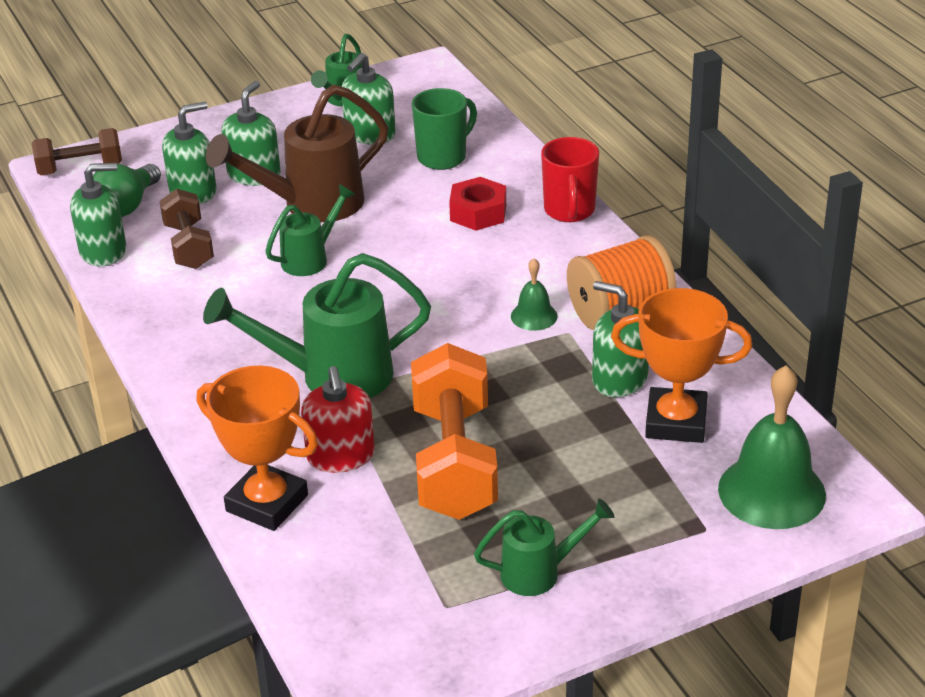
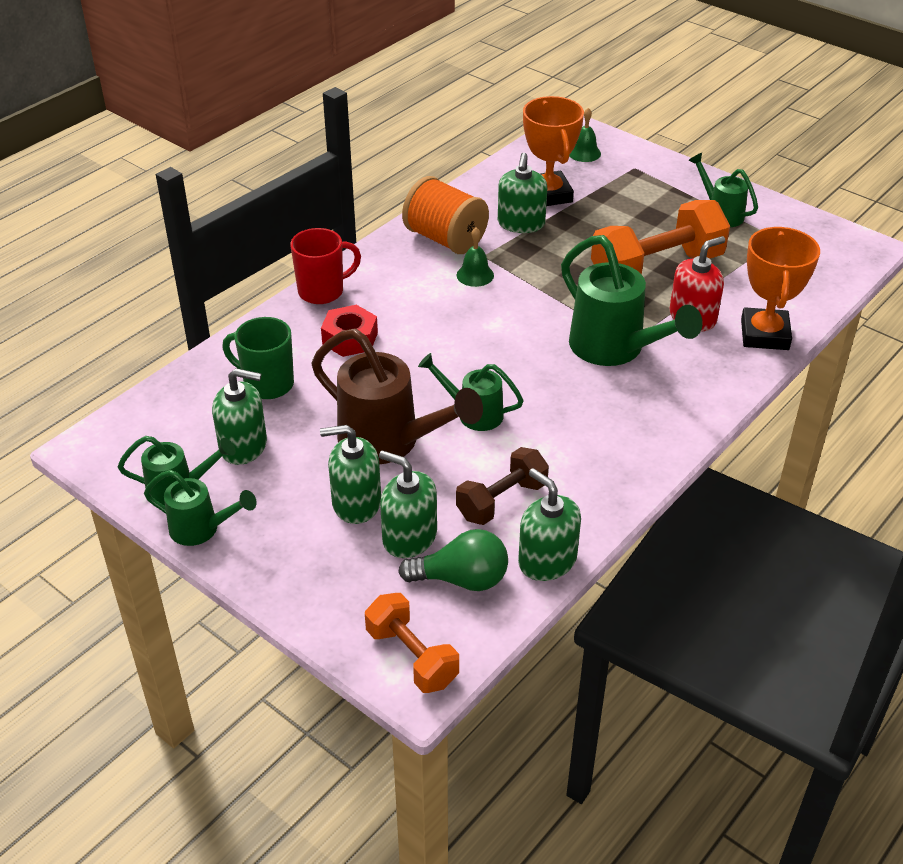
camera: 115 degrees left, 5 degrees up
(80, 168) = (412, 657): brown dumbbell -> orange dumbbell
(289, 104) = (202, 529): none -> green watering can
(771, 491) = (584, 153): green bell -> green bell, size x0.50

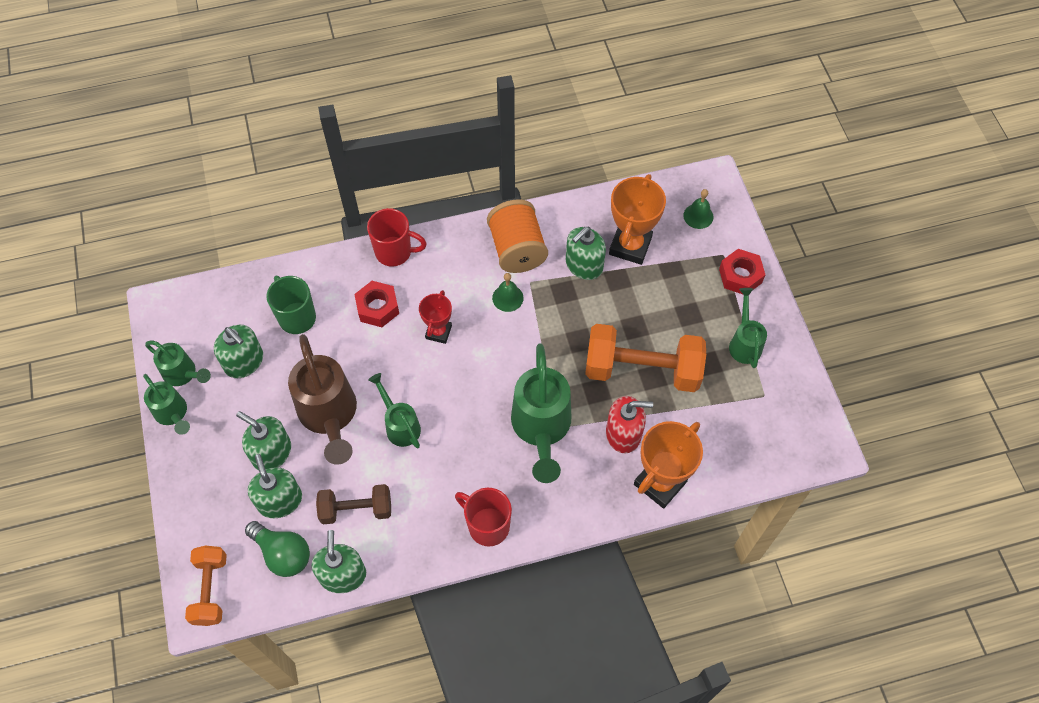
camera: 35 degrees right, 20 degrees up
(434, 328) = (438, 332): none -> red trophy
(648, 444) = (487, 526): none -> red mug
(665, 174) = (740, 276): none -> red nut

